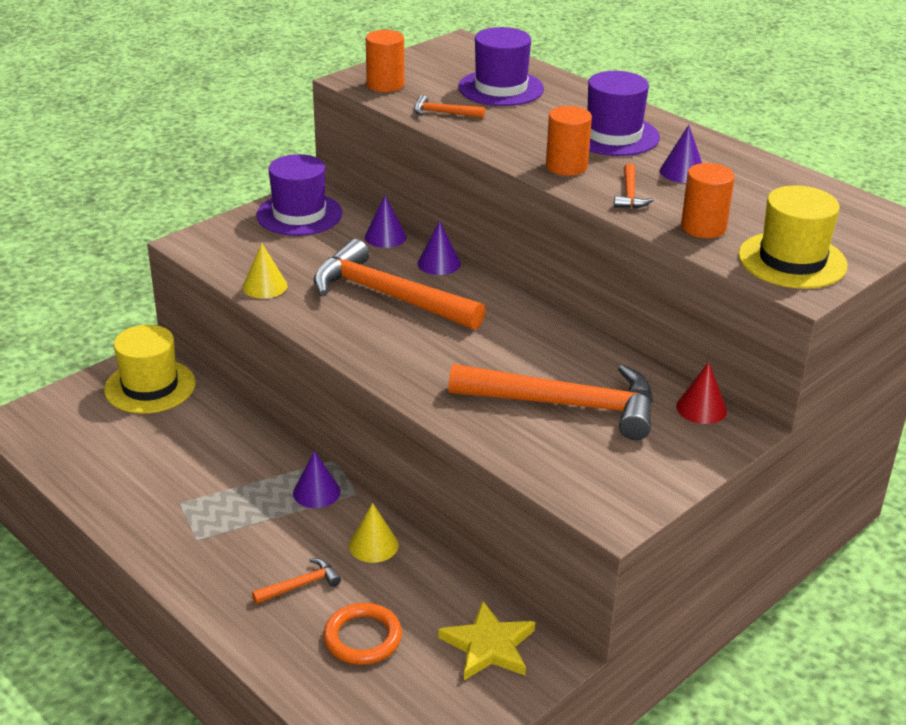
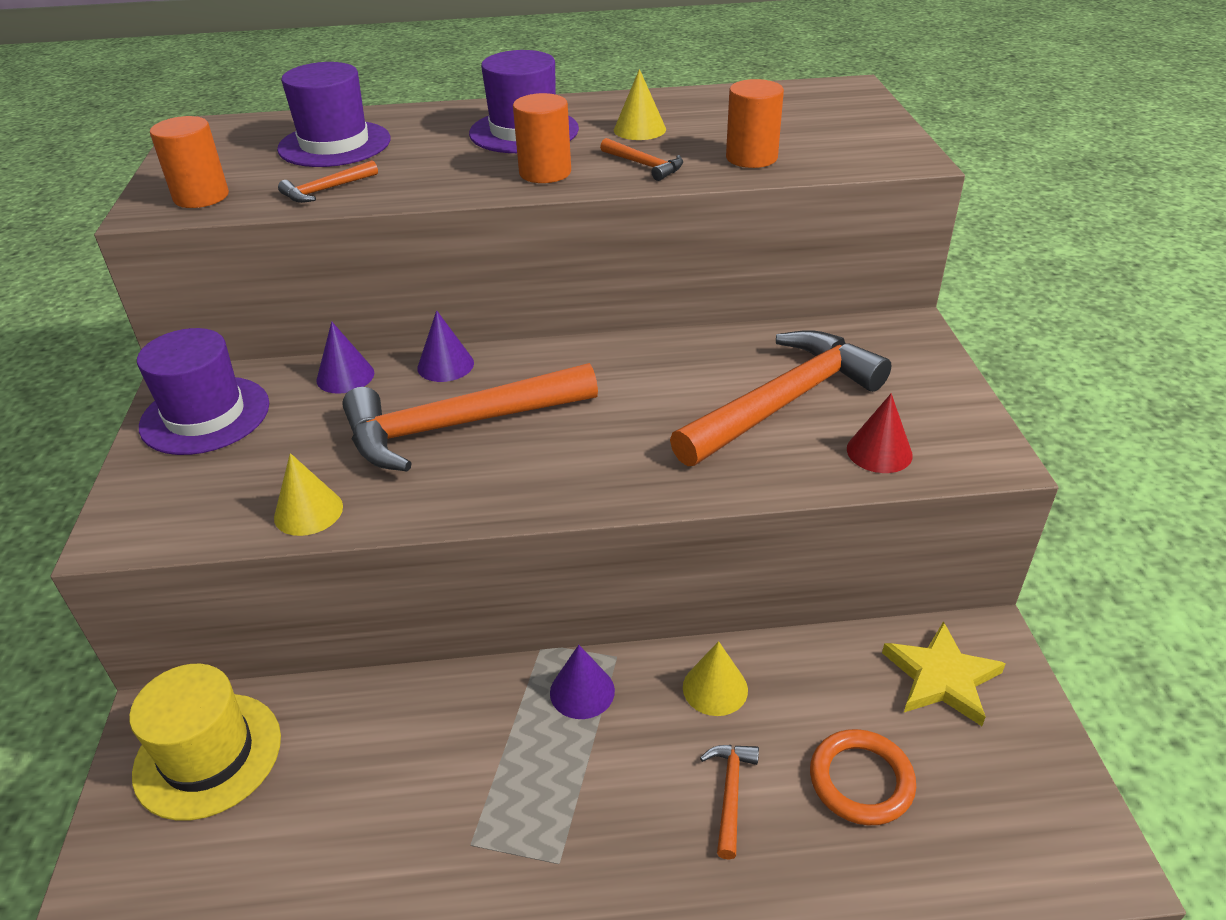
camera: 50 degrees left, 5 degrees up
(682, 172) = (639, 129): purple cone -> yellow cone
(701, 408) = (861, 332): red cone -> red cone (879, 452)
(792, 260) = (856, 145): yellow hat -> none

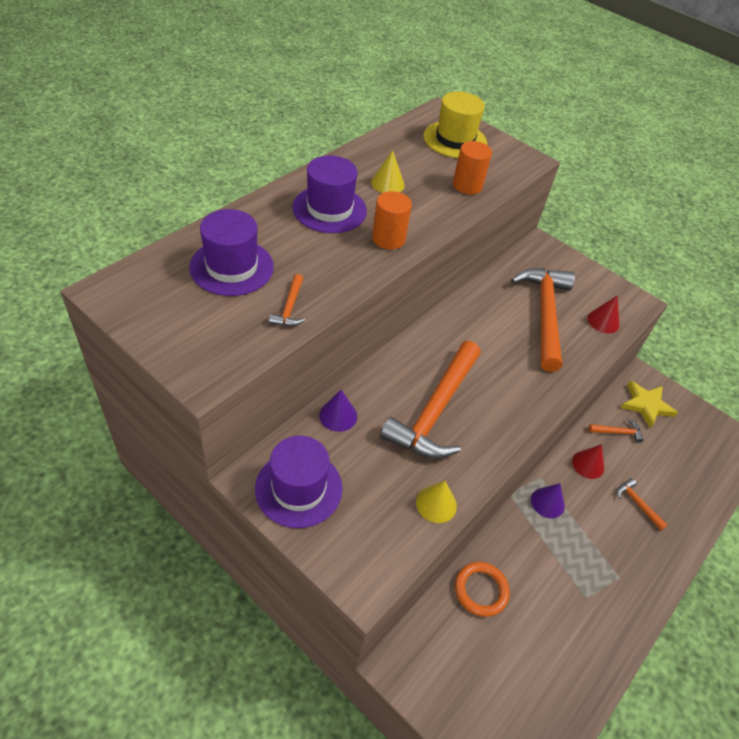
camera: 50 degrees left, 10 degrees up
(201, 197) = (219, 351): orange cylinder -> none
(208, 755) = (444, 657): yellow hat -> yellow hat (455, 140)
(445, 365) = (379, 377): purple cone -> none
(644, 165) = (428, 211): orange hammer -> orange hammer (617, 432)
(715, 688) = (588, 464): yellow cone -> red cone
(861, 780) = (665, 466): orange ring -> orange ring (481, 590)

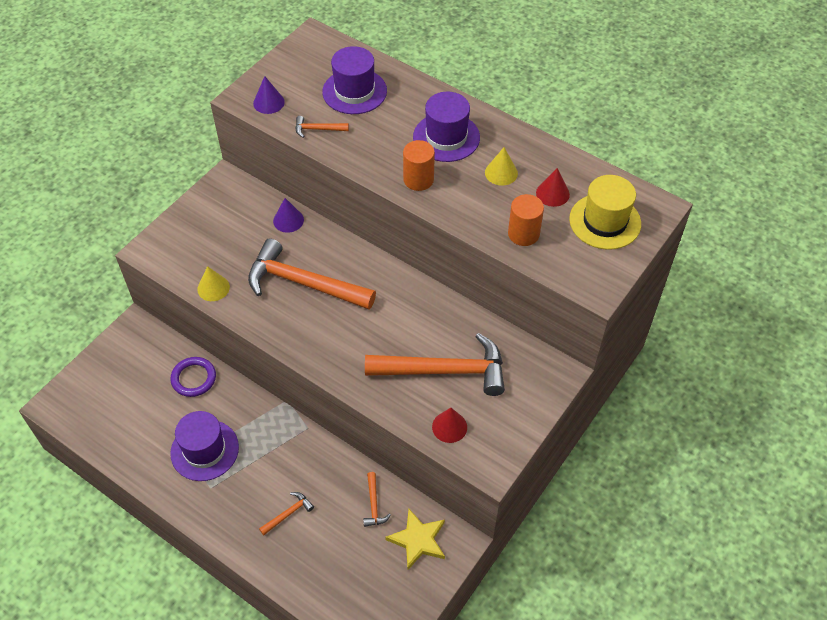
camera: 90 degrees right, 5 degrees up
(298, 488) = (220, 206): purple hat -> purple hat (204, 450)
(481, 590) = (194, 378): orange ring -> purple ring
(547, 502) = (280, 432): purple cone -> purple cone (268, 102)
(588, 464) = (328, 471): red cone -> red cone (552, 193)

